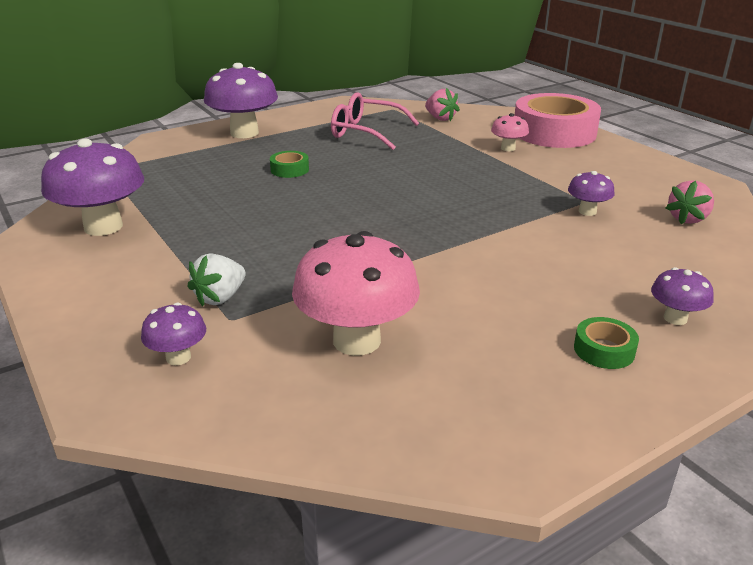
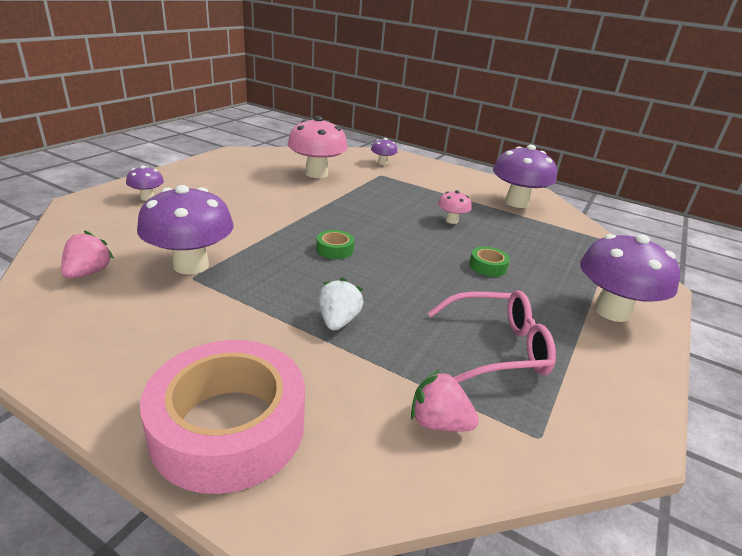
camera: 150 degrees right, 0 degrees up
(220, 297) = (397, 181): white strawberry -> white strawberry (338, 321)
(508, 148) = (294, 355): pink mushroom -> pink mushroom (451, 220)
(587, 211) = (191, 265): purple mushroom -> purple mushroom, size x2.03
(604, 350) = (194, 181): green tape -> green tape (334, 249)

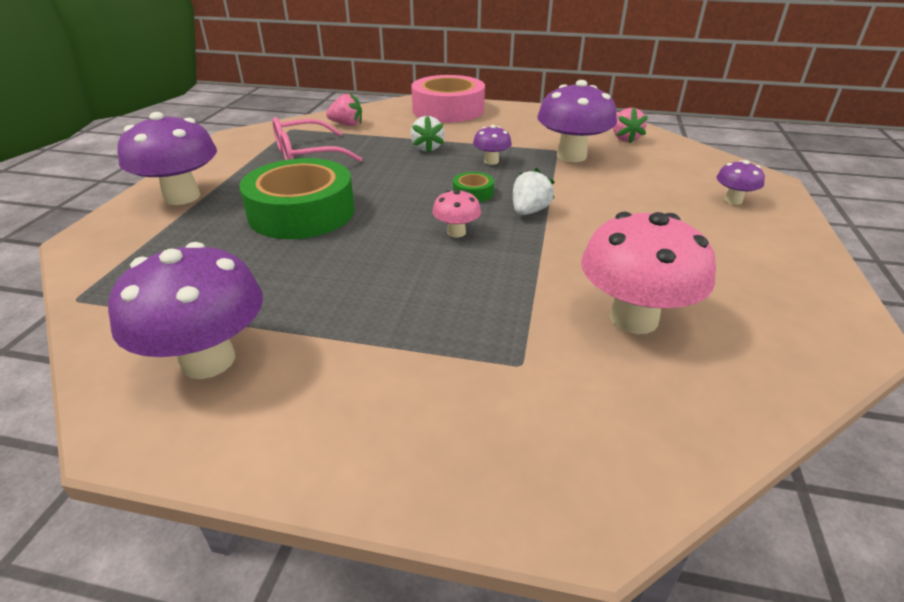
camera: 165 degrees right, 5 degrees up
(306, 225) = (529, 211): none -> white strawberry
(382, 163) = (553, 427): purple mushroom -> purple mushroom (491, 161)
(451, 220) = (347, 270): pink mushroom -> pink mushroom (456, 232)
(488, 266) = (302, 212): green tape -> green tape, size x2.41

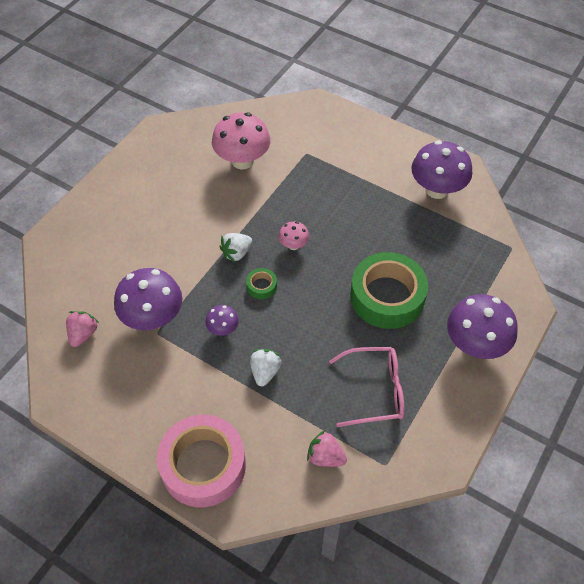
camera: 160 degrees left, 20 degrees up
(733, 200) = (98, 226): purple mushroom -> none

